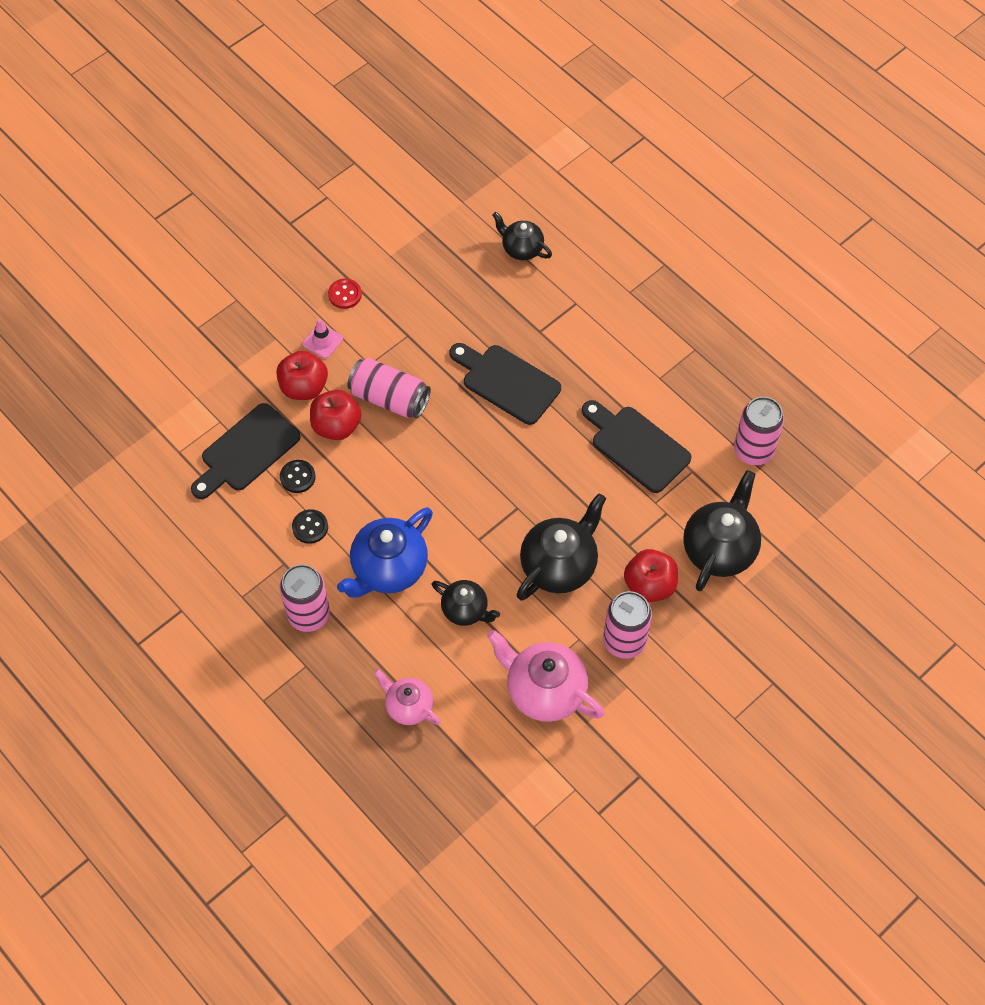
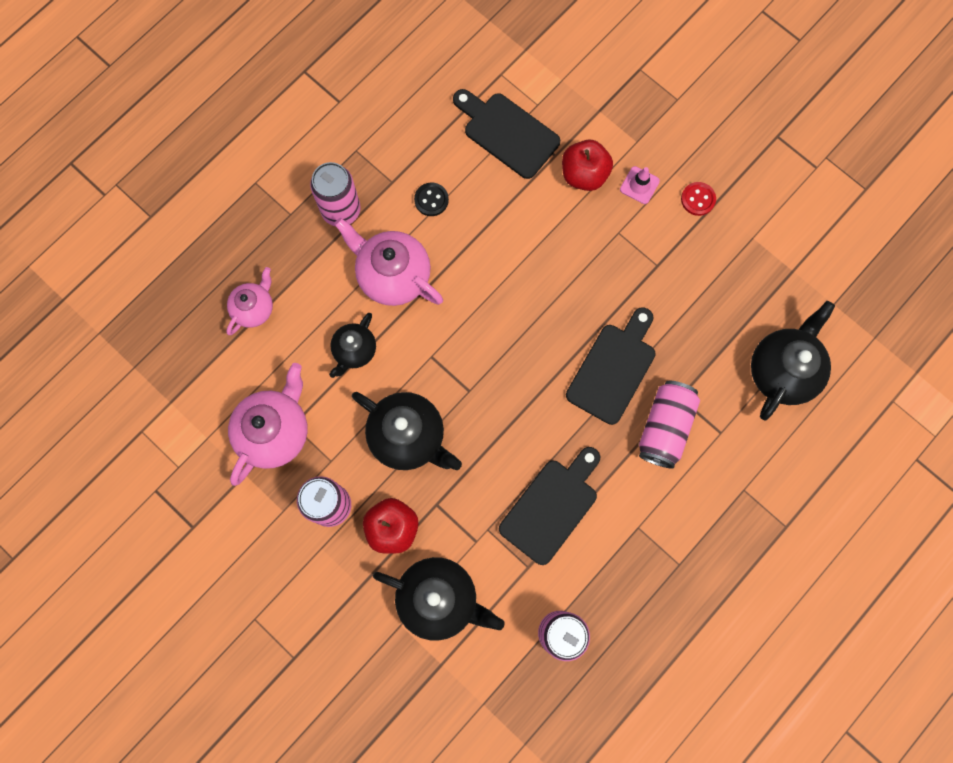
camera: 85 degrees right, 15 degrees up
(297, 477) = (484, 182): black button -> none
(336, 426) = (543, 210): red apple -> none
(388, 569) = (393, 275): blue teapot -> pink teapot
(389, 398) = (581, 256): pink can -> pink can (665, 427)
(521, 248) = (782, 370): black teapot -> black teapot, size x1.67

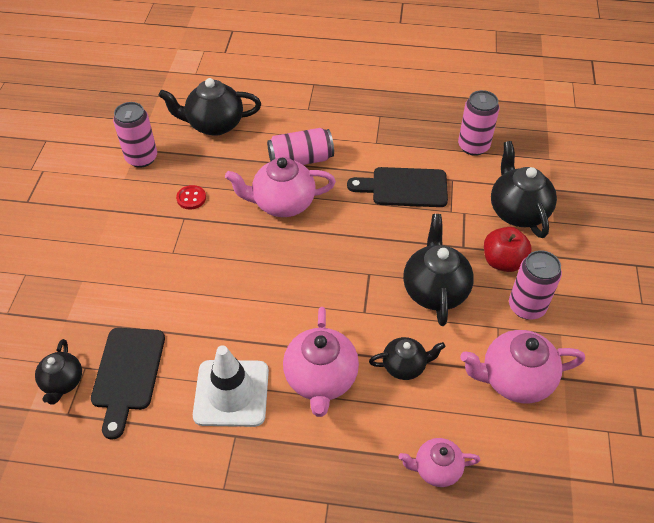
camera: 125 degrees left, 25 degrees down
(341, 210) = (292, 460): pink can -> pink can (141, 158)
(431, 200) = (231, 393): black button -> white traffic cone
(534, 83) = (63, 382): none -> black teapot
(584, 175) = (135, 299): red apple -> none
(613, 369) = (282, 203): black cutting board -> pink teapot
(639, 185) = (122, 260): pink traffic cone -> none
(698, 199) = (112, 221): red button -> red button (191, 198)

